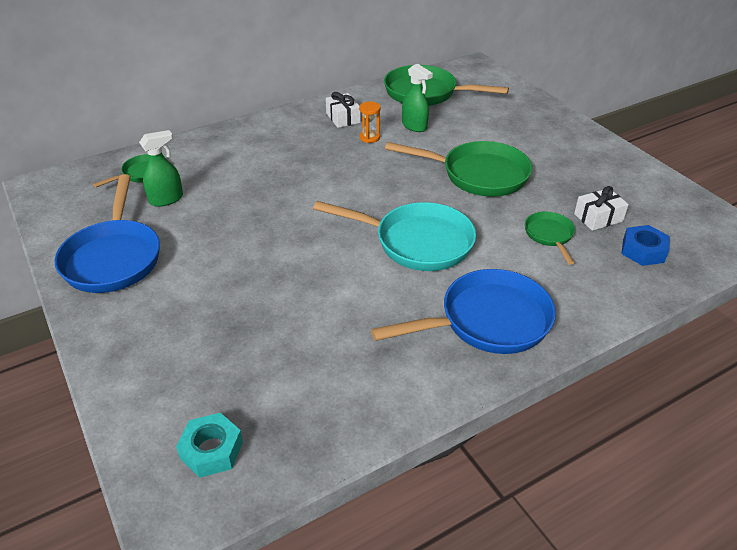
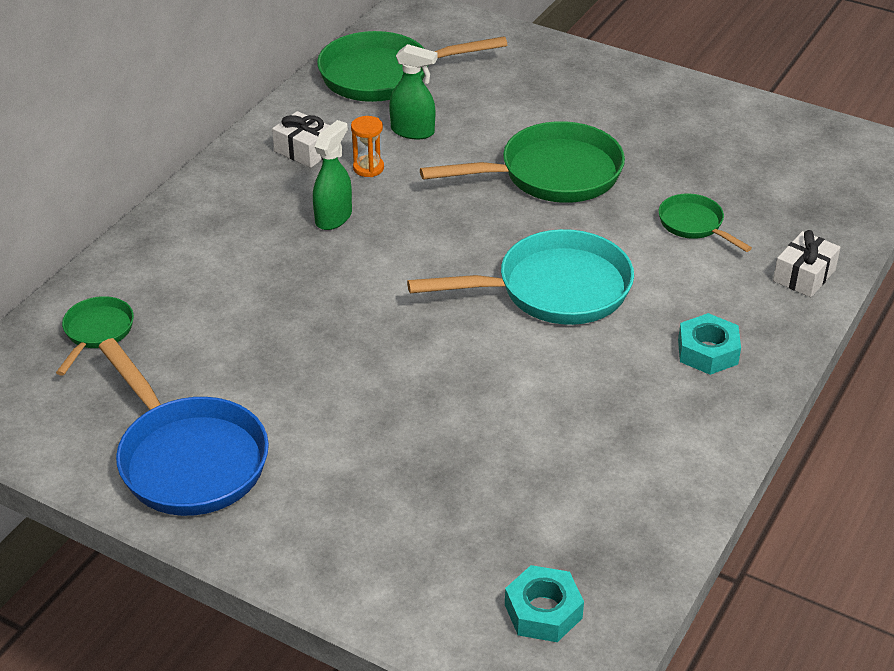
camera: 30 degrees left, 0 degrees up
(166, 199) = (175, 355): green spray bottle -> green spray bottle (333, 217)
(487, 321) = (707, 351): blue pan -> turquoise nut
(598, 217) = (729, 182): white gift -> white gift (804, 275)
(643, 251) = (803, 206): blue nut -> none

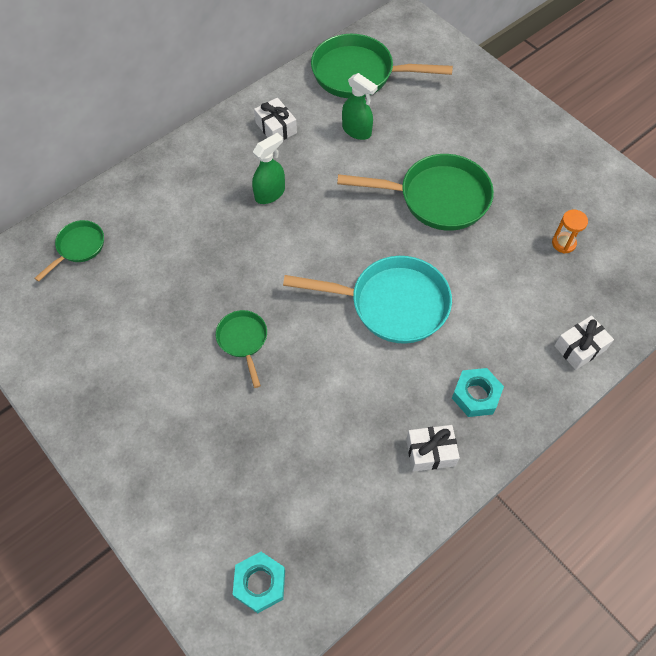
camera: 20 degrees right, 20 degrees up
(188, 458) = (90, 372): blue pan -> none
(368, 168) = (312, 156): orange hourglass -> orange hourglass (563, 243)
(684, 420) = (430, 452): none -> white gift
(694, 225) = (519, 275): green pan -> green pan (243, 341)

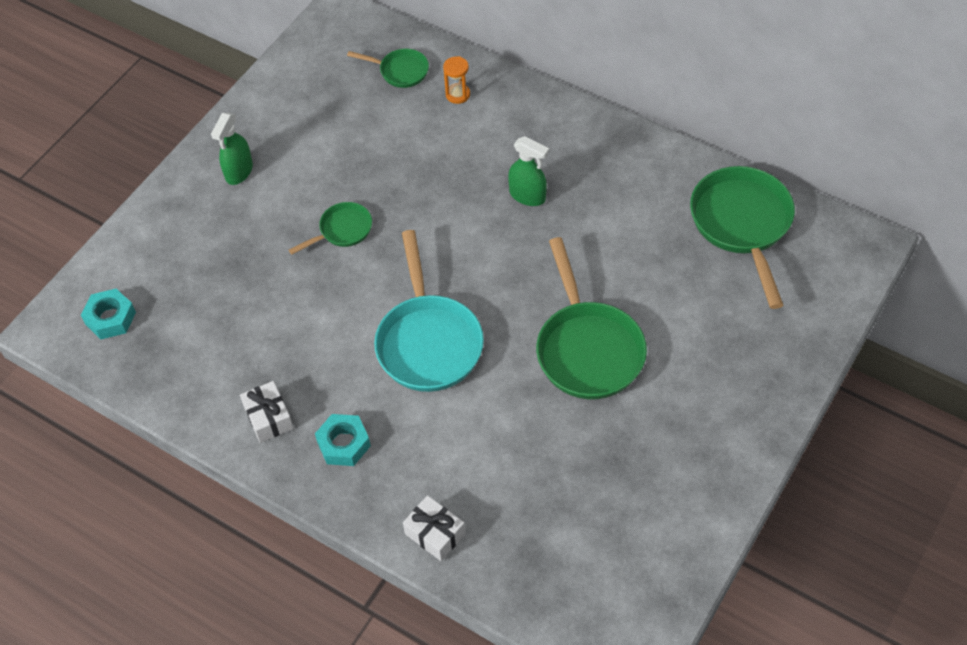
camera: 75 degrees right, 5 degrees down
(276, 128) = (620, 173): white gift -> none
(357, 131) = (652, 247): green spray bottle -> green spray bottle (239, 172)
(563, 243) = (575, 492): orange hourglass -> orange hourglass (457, 94)

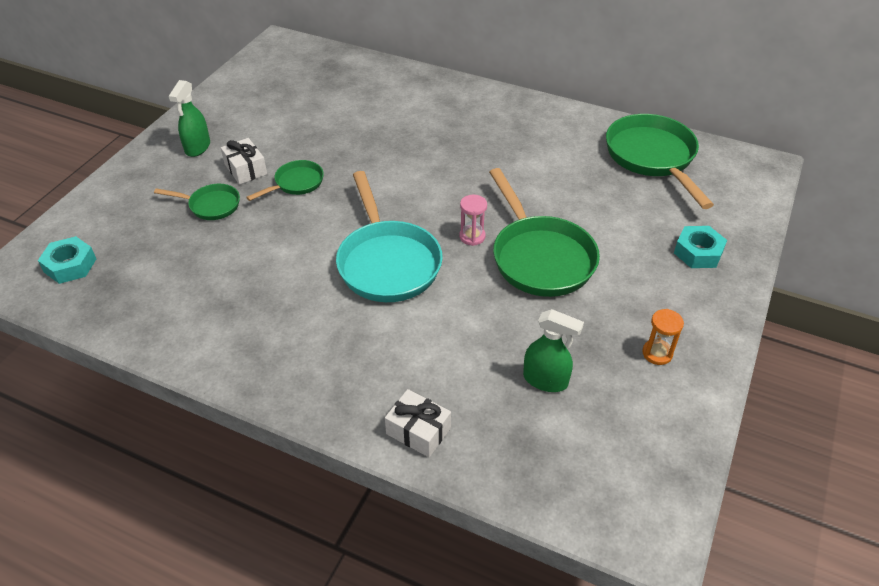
camera: 10 degrees left, 10 degrees down
(268, 418) = (233, 338): white gift -> white gift (245, 169)
(343, 444) = (312, 355): turquoise nut -> turquoise nut (698, 252)
(400, 71) = (337, 74): green pan -> green pan (211, 205)
(457, 94) = (388, 86): orange hourglass -> orange hourglass (657, 353)
(521, 316) = (472, 236): none -> pink hourglass
(527, 196) = (460, 149): green spray bottle -> green spray bottle (545, 380)

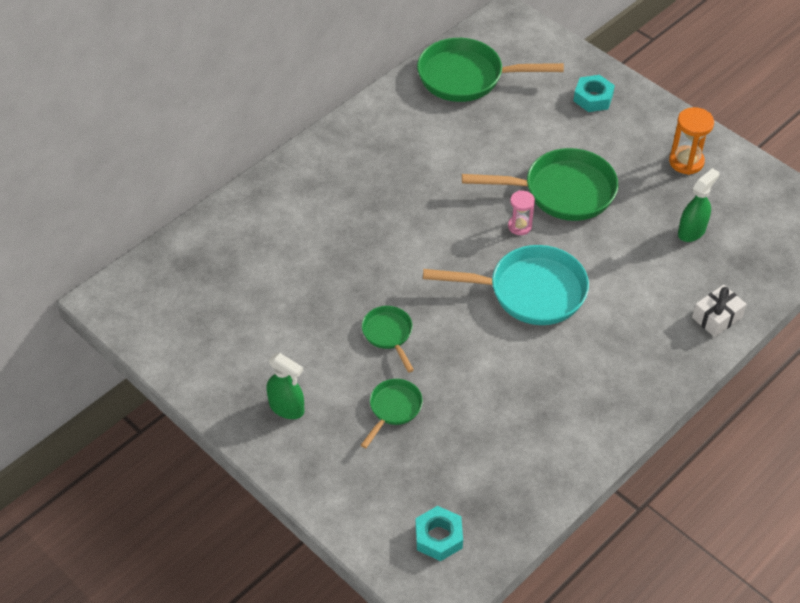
camera: 70 degrees left, 5 degrees up
(245, 169) = (346, 371): white gift -> none
(657, 353) = (686, 162): orange hourglass -> orange hourglass, size x1.51

